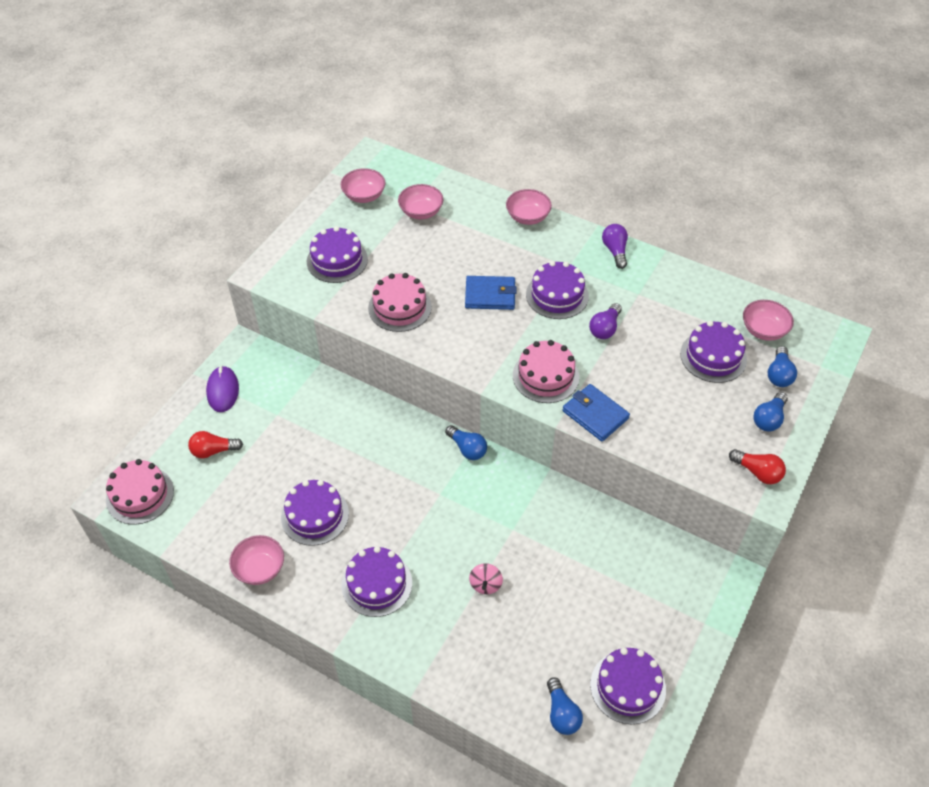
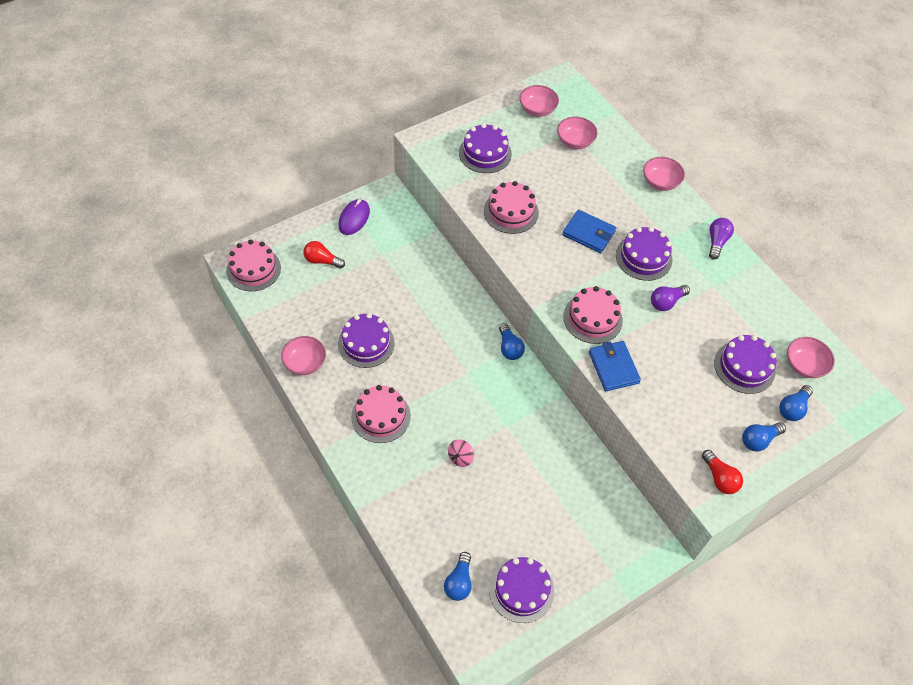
camera: 25 degrees right, 5 degrees up
(377, 584) = (381, 416): purple cake -> pink cake

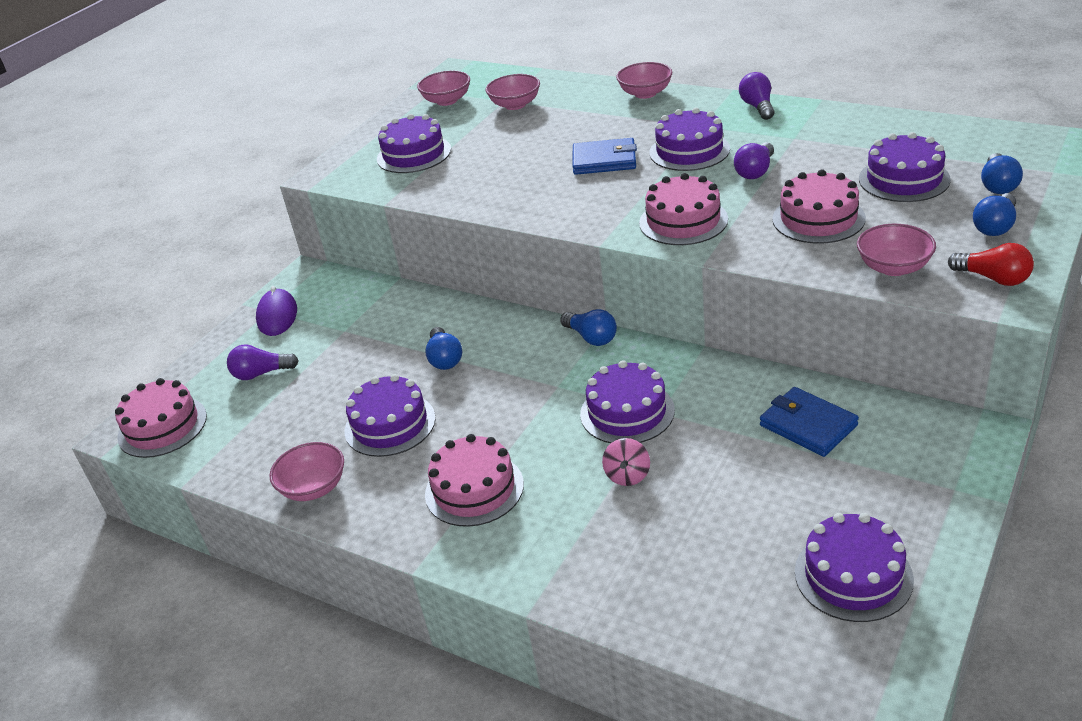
camera: 20 degrees left, 20 degrees down
(322, 261) = (261, 373): red light bulb -> purple light bulb
(459, 582) = (756, 617): blue light bulb -> blue light bulb (445, 358)
(490, 415) = (627, 412): none -> purple cake
(511, 212) = (491, 183): pink cake -> pink cake (818, 218)
(613, 367) = (754, 248): blue wallet -> blue wallet (808, 425)
(804, 365) = (966, 149): pink bowl -> pink bowl (893, 267)

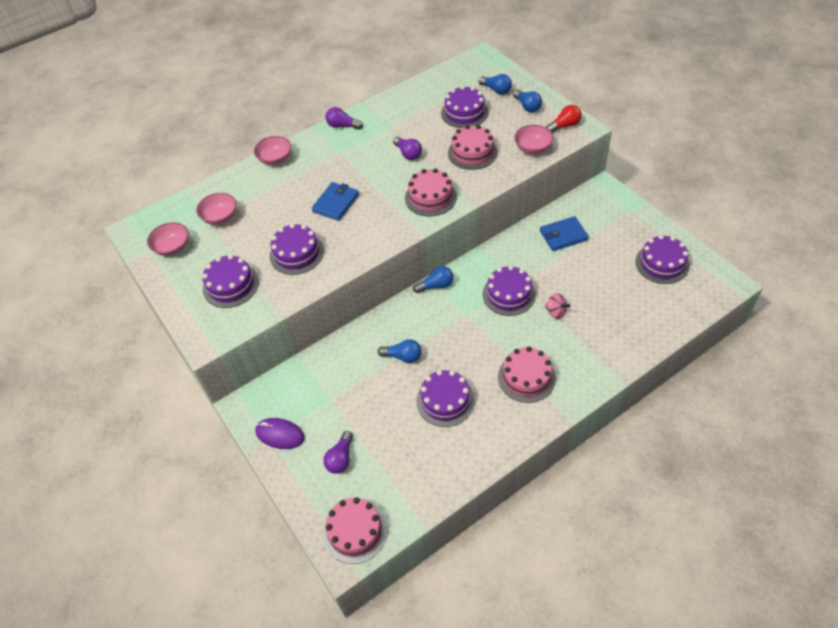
camera: 65 degrees left, 15 degrees up
(313, 487) = (476, 454): pink bowl -> none
(689, 151) = (361, 168): purple cake -> purple cake (296, 253)

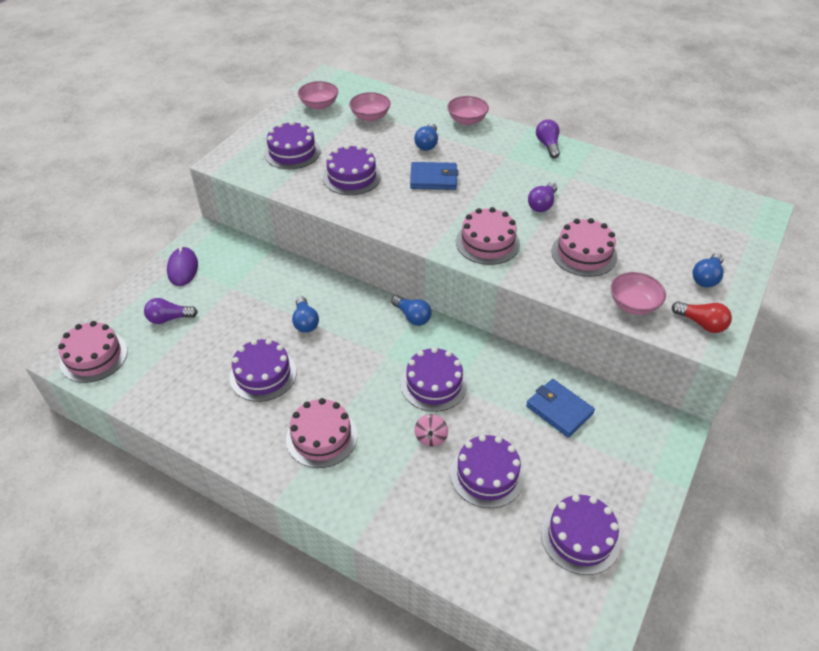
camera: 60 degrees right, 5 degrees down
(464, 112) = (646, 226): purple cake -> purple cake (487, 474)
(496, 90) = (711, 241): blue light bulb -> blue light bulb (427, 144)

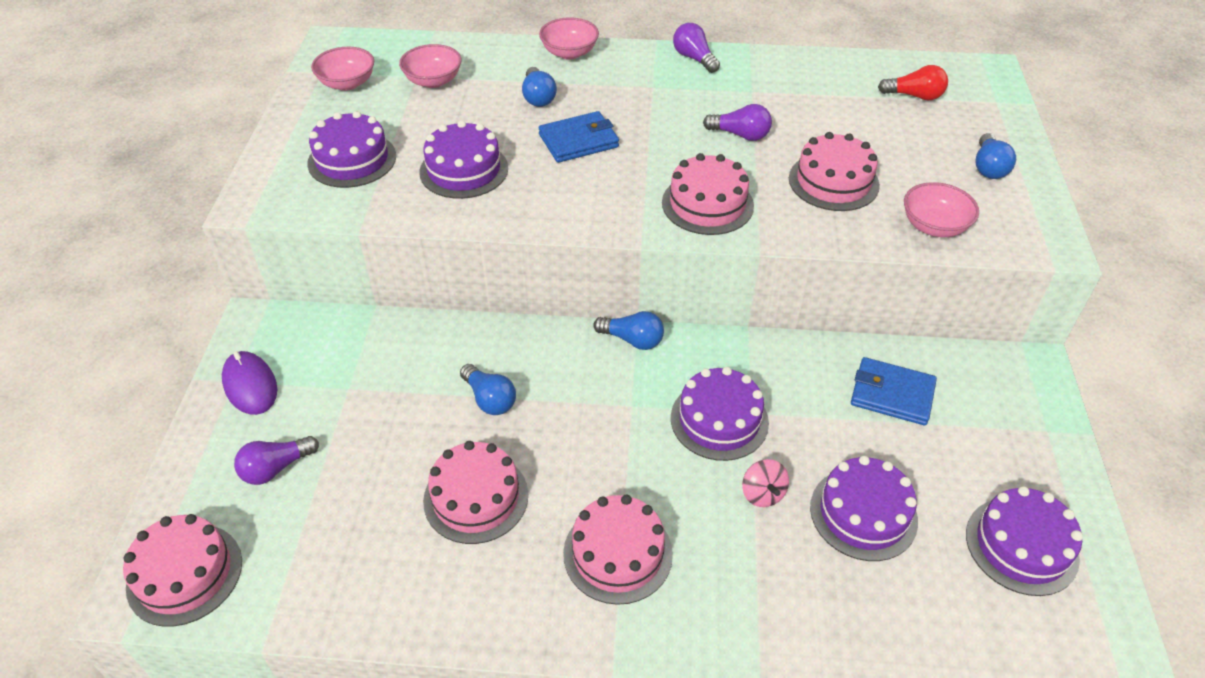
camera: 25 degrees left, 0 degrees up
(263, 374) = (476, 497): purple cake -> pink cake
(542, 204) = (740, 135): purple light bulb -> purple light bulb turned 75 degrees counterclockwise
(701, 323) = (1022, 224): red light bulb -> red light bulb (914, 96)

